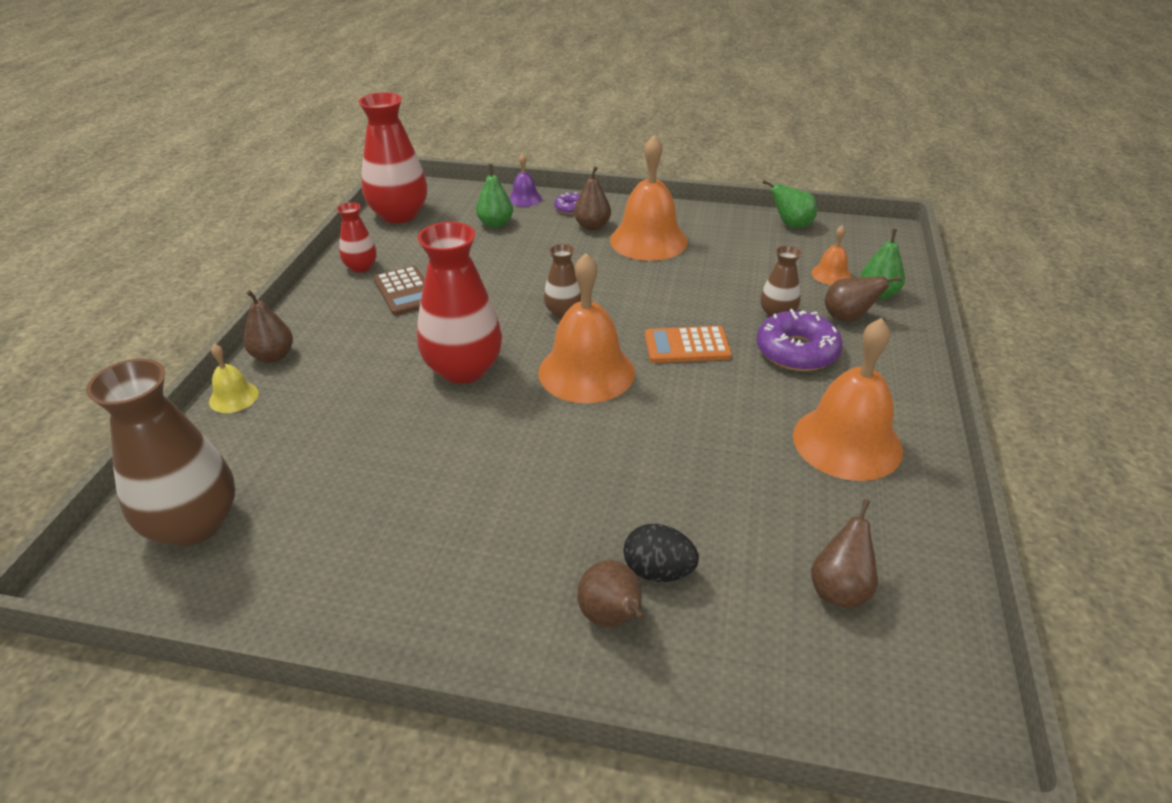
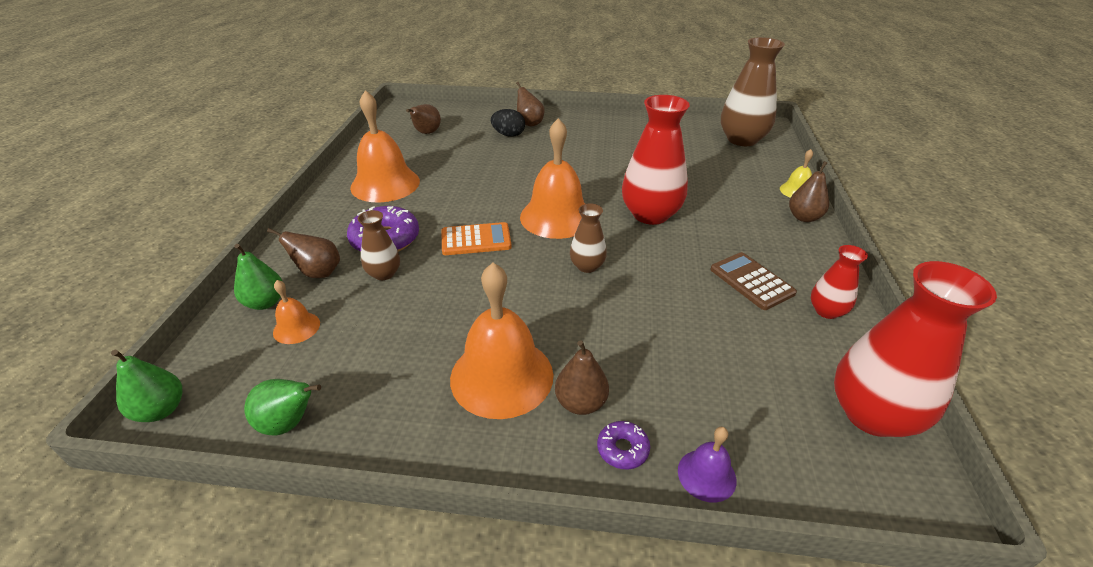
camera: 175 degrees right, 0 degrees up
(495, 224) = (719, 400): green pear -> green pear (161, 410)

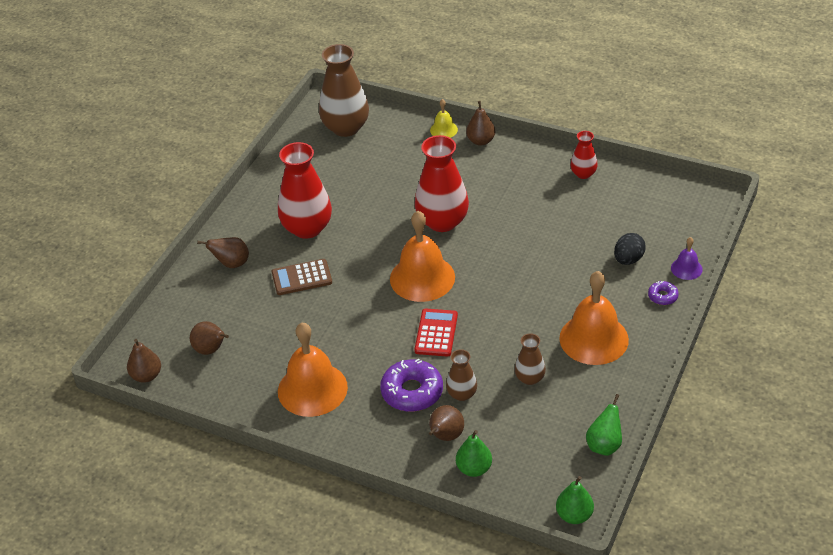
camera: 70 degrees left, 5 degrees up
(296, 327) = (511, 447): orange bell -> none
(476, 240) = (436, 333): orange calculator -> red calculator
(508, 135) = (251, 284): black egg -> black egg (628, 259)
(580, 403) = (625, 306): brown pear -> brown pear (146, 376)
(587, 266) = (496, 274): brown vase -> brown vase (530, 378)
(751, 281) = (543, 196): brown calculator -> brown calculator (302, 277)
(871, 414) = (666, 192): red vase -> red vase (307, 228)

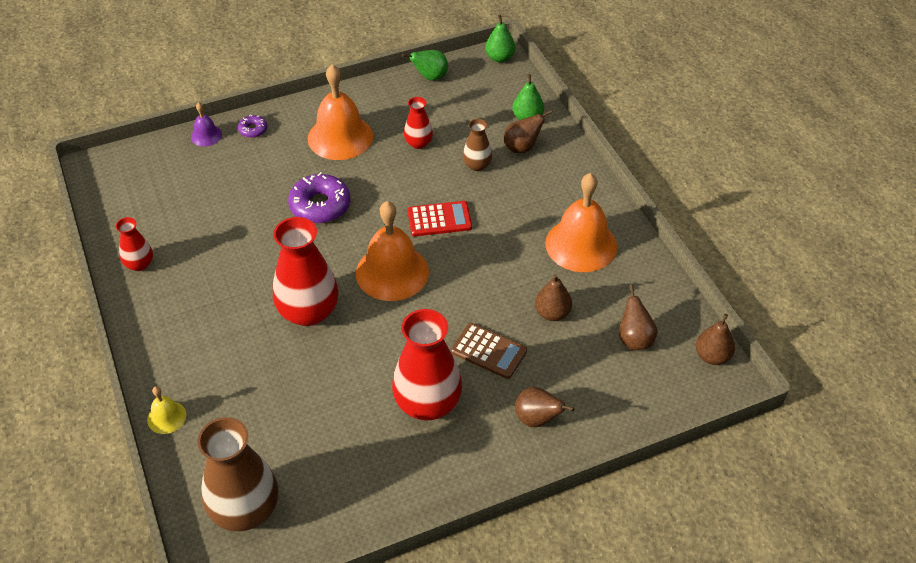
camera: 140 degrees left, 5 degrees up
(412, 392) = (509, 191): purple donut -> purple donut (320, 205)
(436, 333) = (439, 219): red calculator -> red calculator turned 150 degrees counterclockwise
(481, 141) = (158, 372): brown pear -> brown pear (552, 313)
(530, 378) = (418, 143): brown vase -> red vase
(628, 259) = (230, 170): black egg -> none

